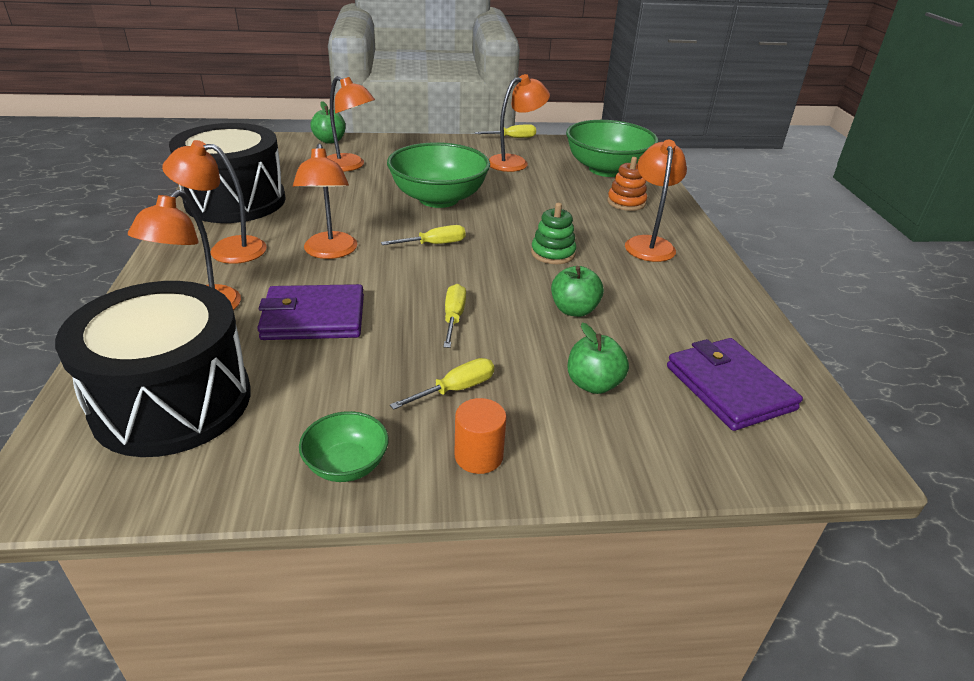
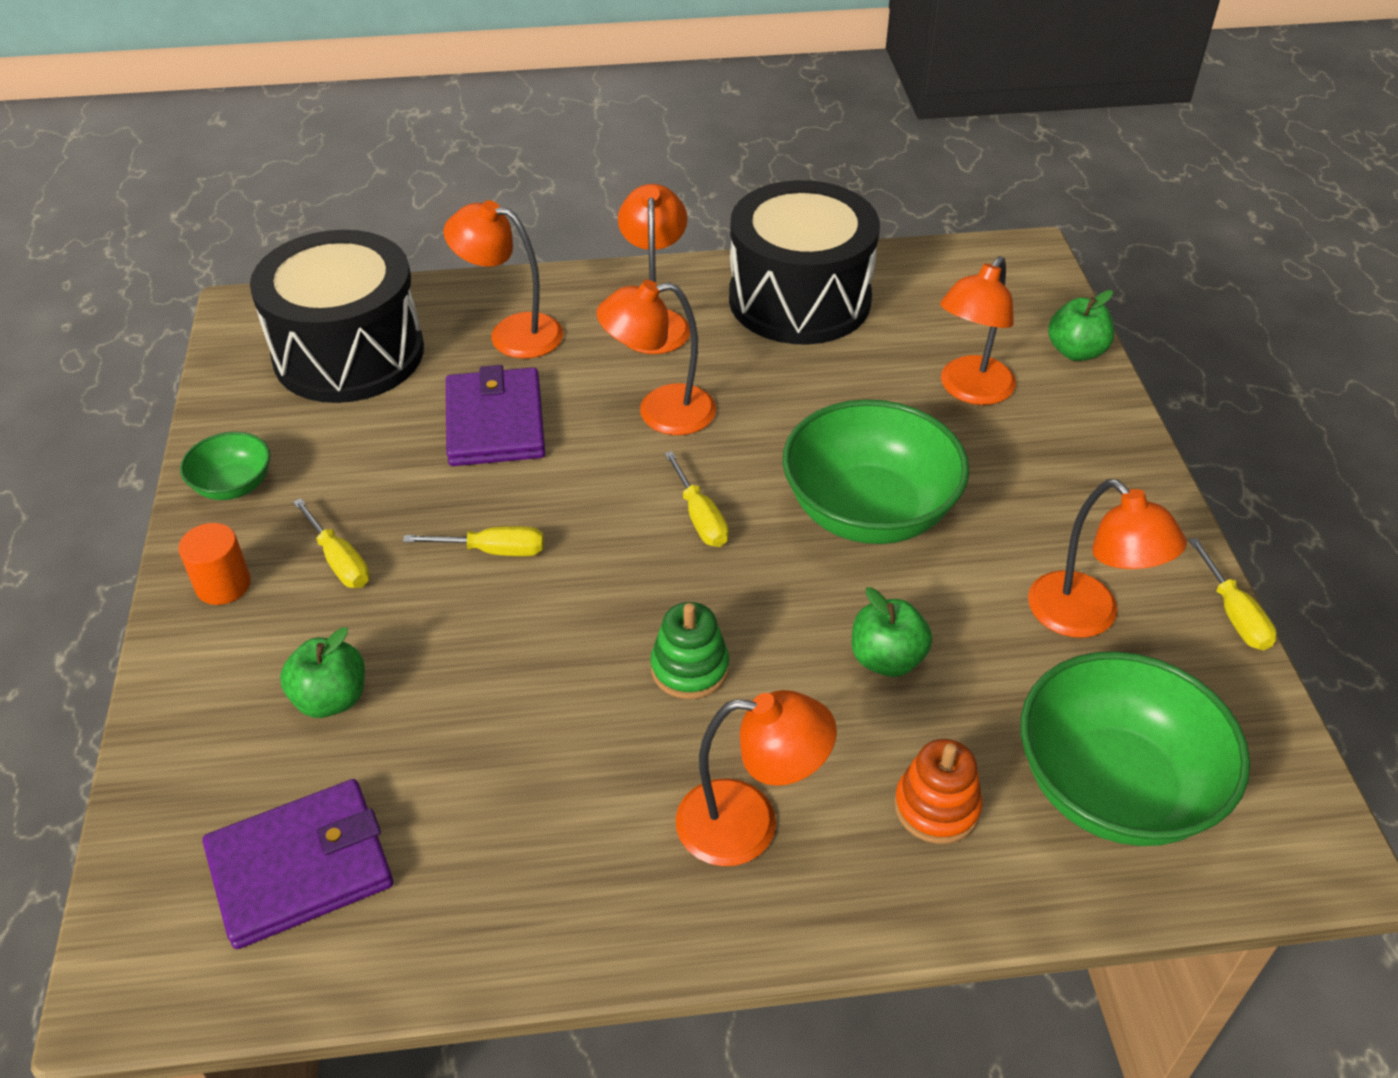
camera: 90 degrees right, 10 degrees up
(574, 310) = (511, 688): green apple -> green apple (886, 659)

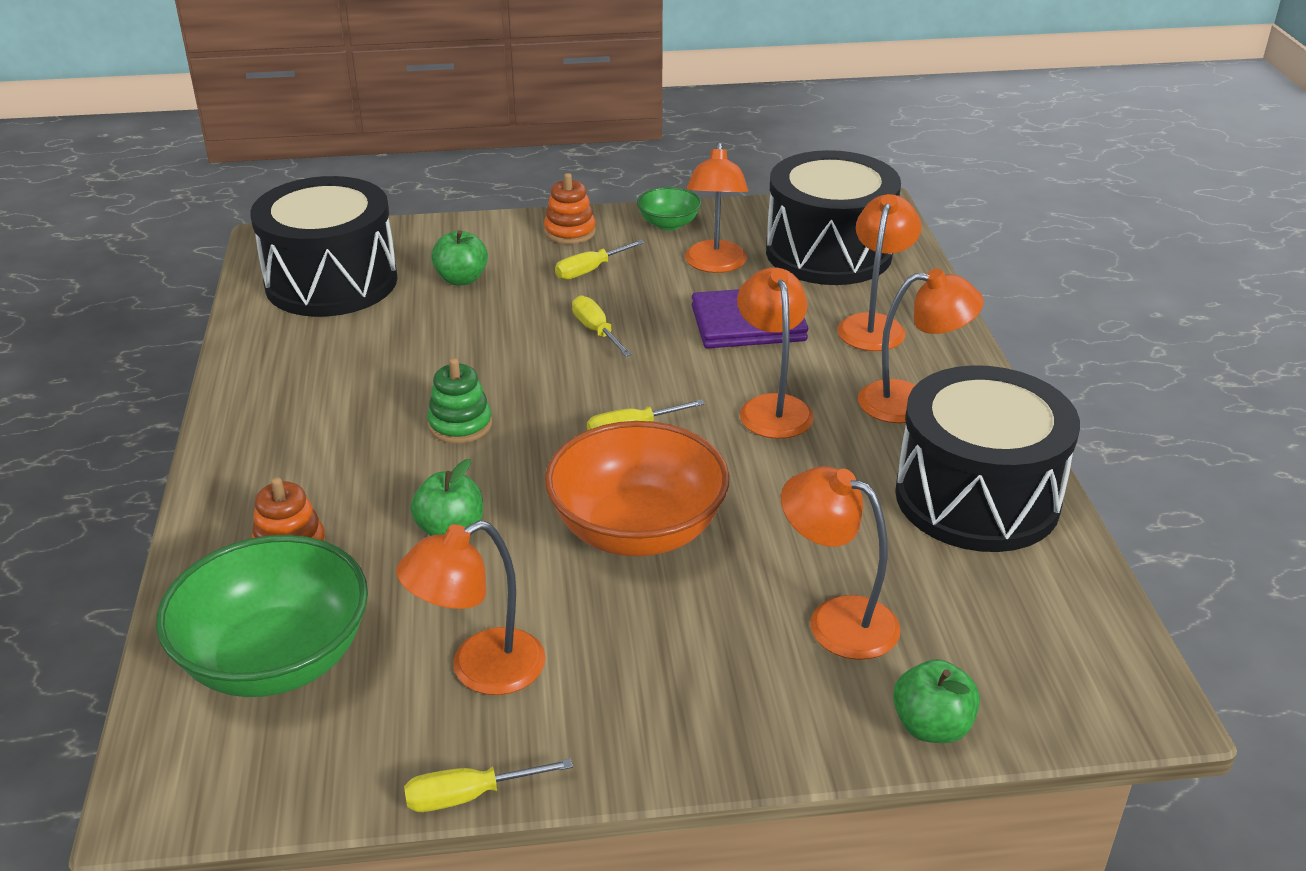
camera: 90 degrees right, 10 degrees down
(223, 585) = (570, 232): orange cylinder -> orange stacking toy
(300, 867) = (331, 282): purple wallet -> black drum
(493, 551) = (596, 331): yellow screwdriver -> yellow screwdriver turned 150 degrees clockwise
(749, 824) = (306, 452): orange lamp -> orange lamp (715, 265)
(868, 511) = (637, 530): green bowl -> orange bowl

